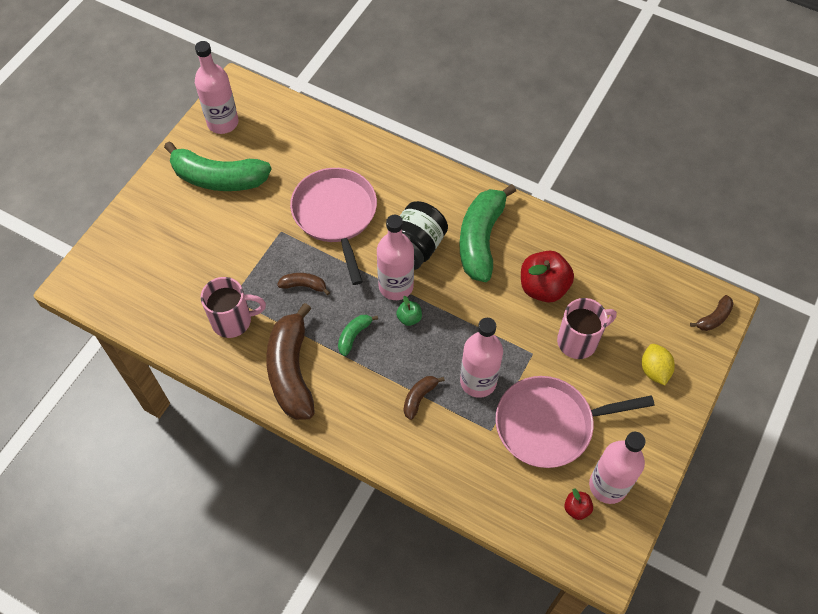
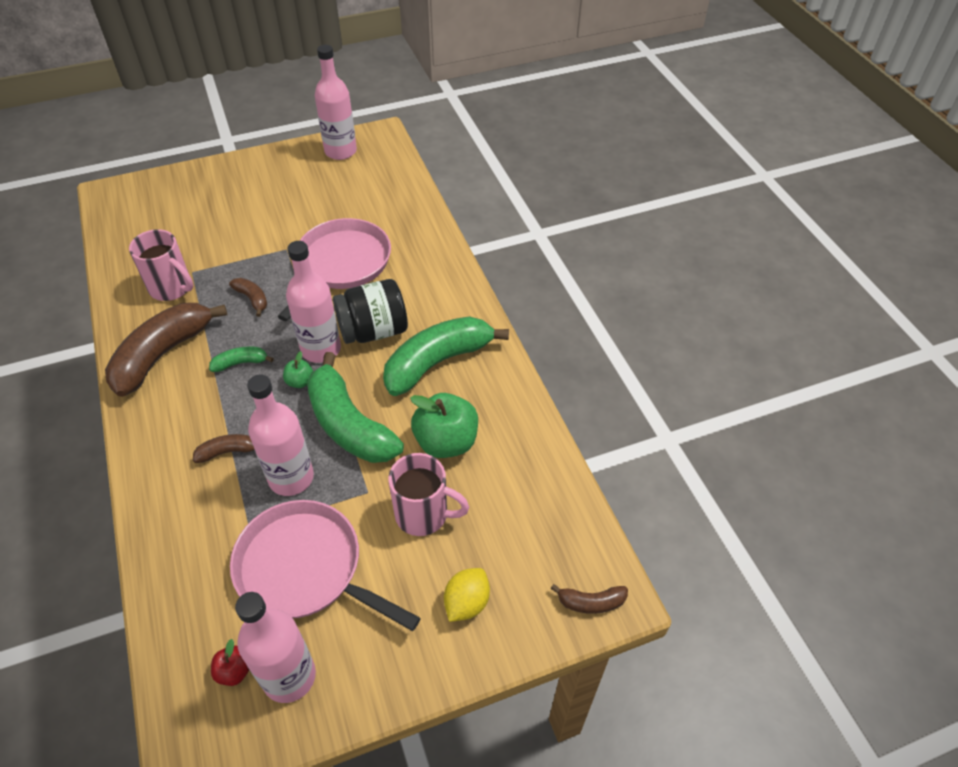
camera: 40 degrees right, 10 degrees down
(218, 178) = (290, 185): green banana -> green banana (349, 425)
(543, 287) = (446, 442): red apple -> green apple

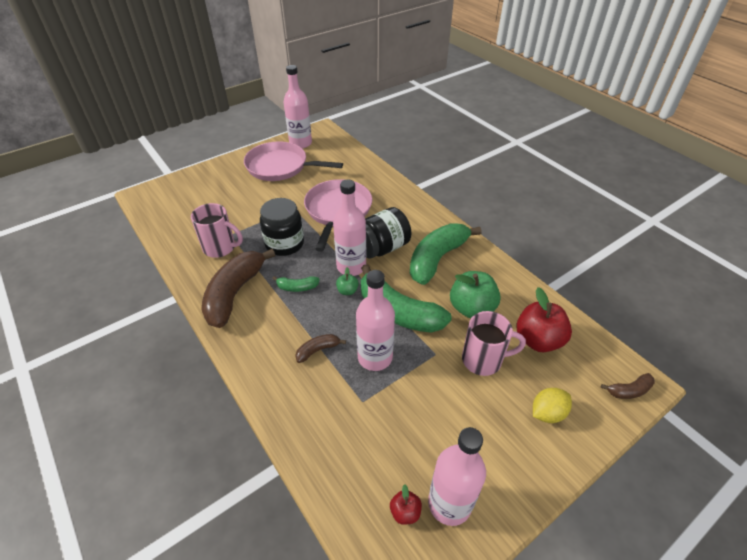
camera: 15 degrees left, 5 degrees down
(240, 363) = (297, 287): green banana -> green banana turned 150 degrees counterclockwise
(252, 299) = (284, 244): brown banana -> black jar
(305, 568) = (419, 419): pink pan -> pink pan (280, 166)
(466, 603) = (547, 413): yellow lemon -> yellow lemon turned 45 degrees clockwise
(509, 506) = (538, 340): none -> red apple

